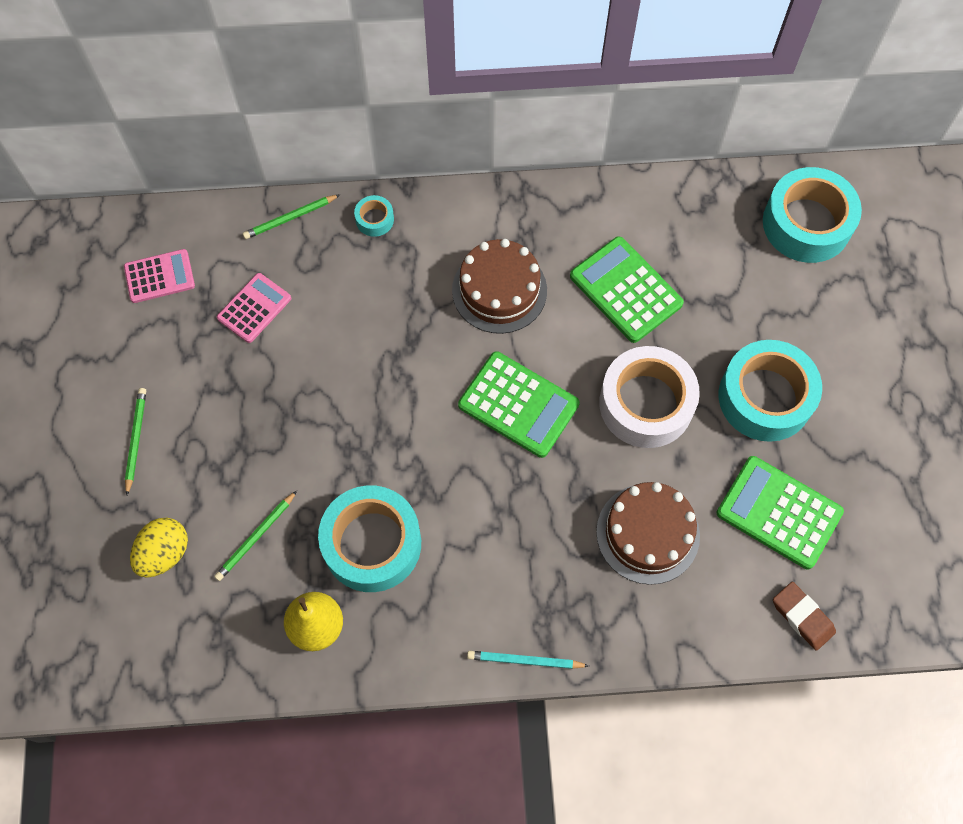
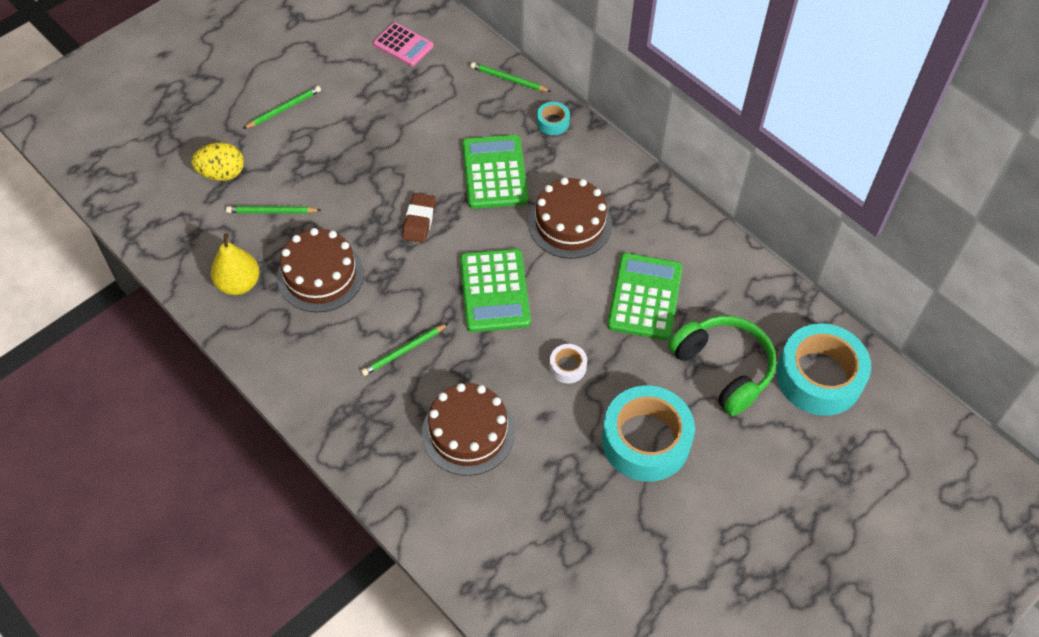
camera: 50 degrees right, 10 degrees down
(254, 308) = (427, 105): pink calculator -> none
(372, 543) = (320, 275): turquoise tape -> brown cake
(519, 527) = (404, 351): none -> green pencil
(525, 660) = (310, 418): turquoise pencil -> none
(646, 403) = (567, 367): white tape -> white tape, size x0.44
(743, 285) = (723, 368): none -> green headphones
(779, 512) = (560, 509): green calculator -> green calculator (494, 172)
(802, 617) = (490, 578): brown eraser -> brown eraser (419, 220)

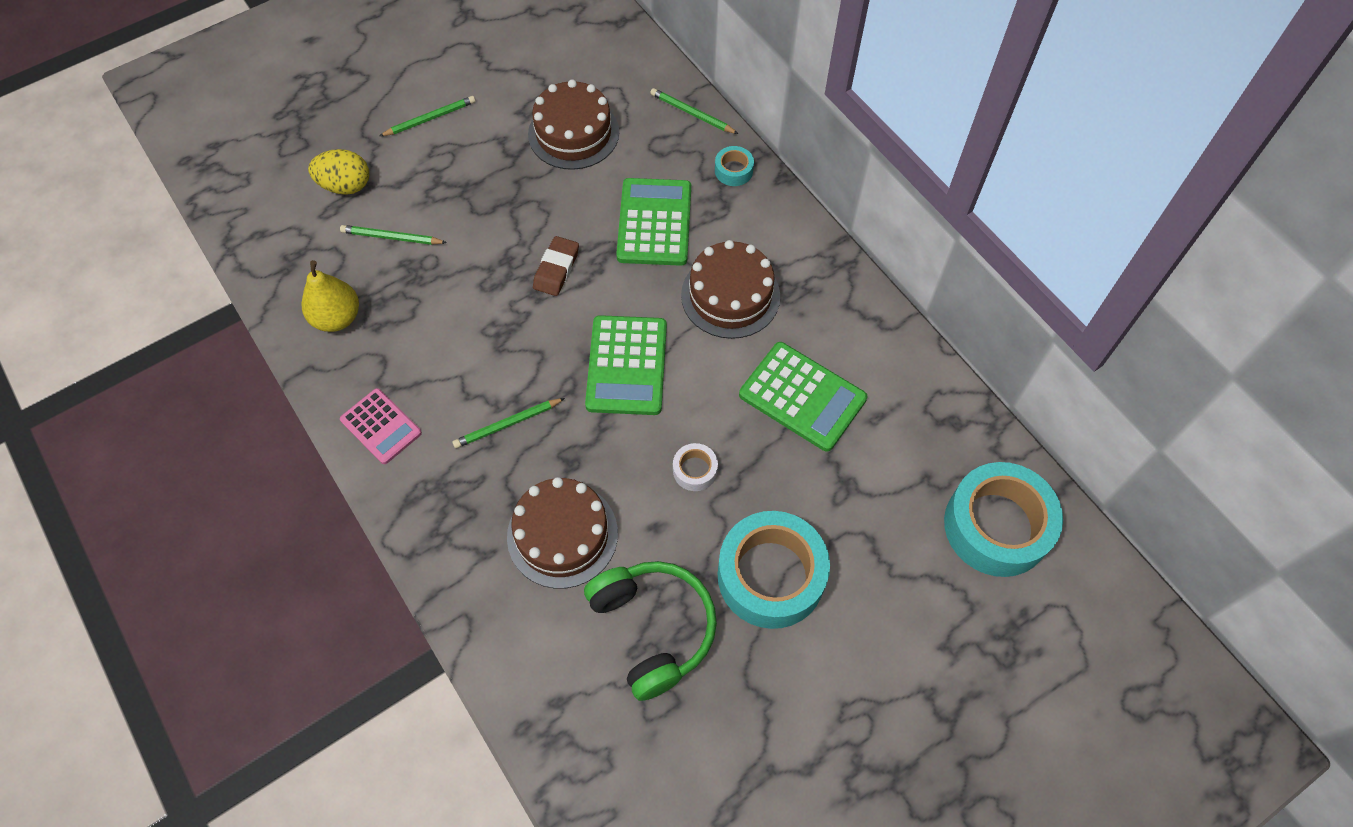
camera: 10 degrees right, 5 degrees up
(320, 275) = (431, 320): brown cake -> brown cake (573, 133)
(403, 45) = (579, 59): pink calculator -> pink calculator (381, 426)
(644, 297) = (802, 397): green calculator -> green calculator turned 105 degrees clockwise
(723, 368) = (881, 498): green headphones -> green headphones (653, 628)

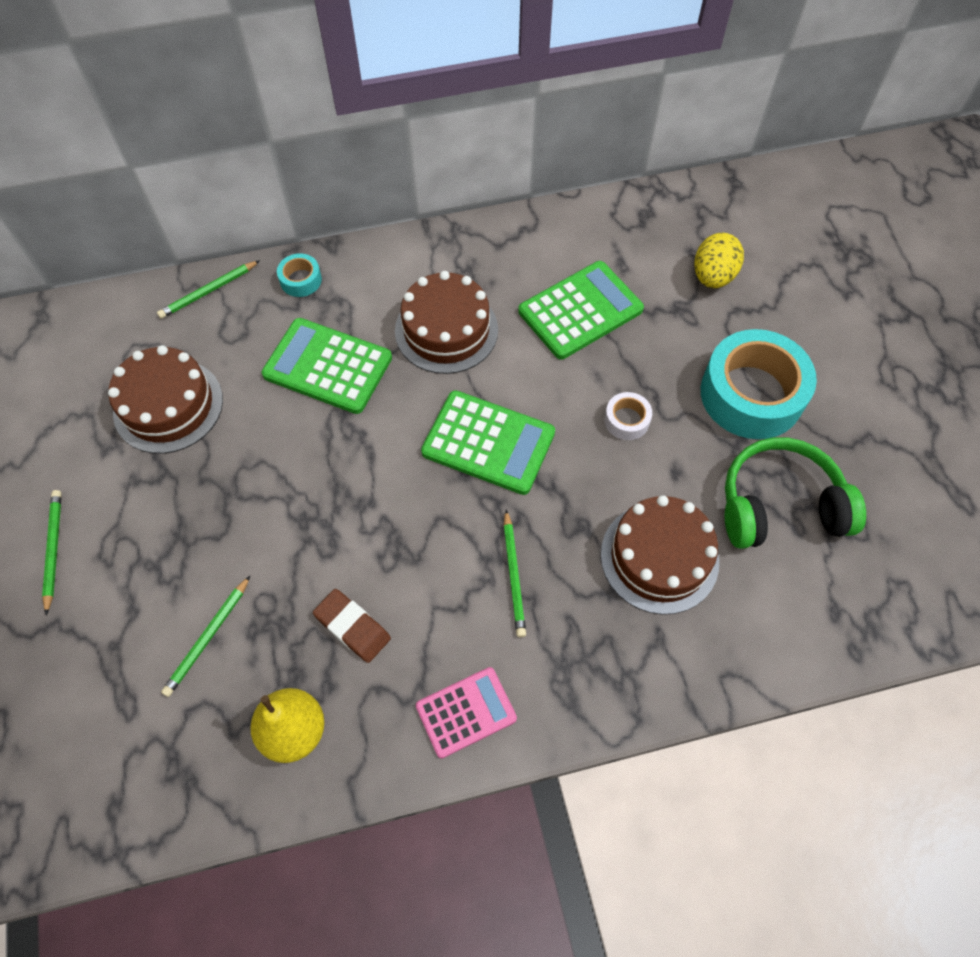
camera: 70 degrees left, 0 degrees up
(345, 186) = (98, 675): yellow egg -> yellow egg (713, 276)
(556, 269) = (340, 473): brown eraser -> brown eraser (352, 627)
(996, 526) = (750, 222): turquoise tape -> none

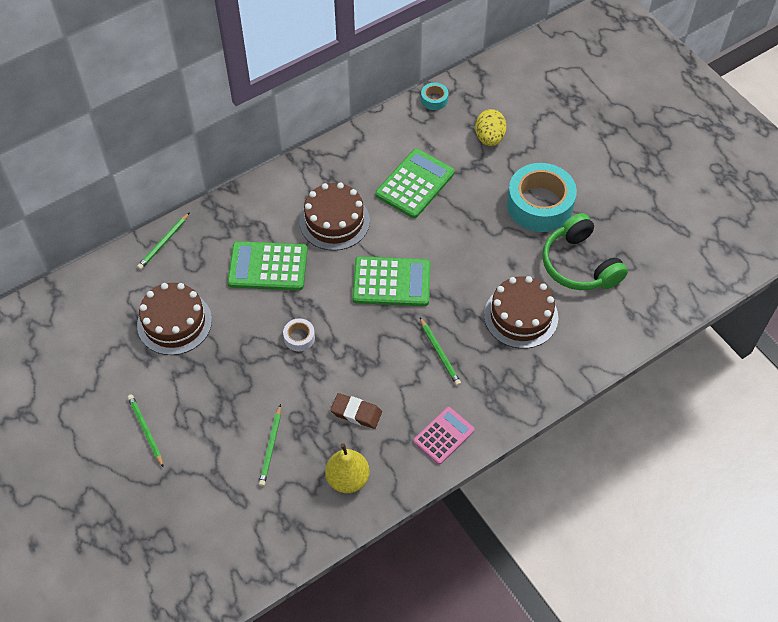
camera: 20 degrees left, 5 degrees down
(301, 280) = (223, 217): turquoise tape -> turquoise tape (434, 99)
(626, 420) = (470, 243): white tape -> white tape (299, 337)
(779, 505) = (579, 265): green headphones -> green headphones turned 90 degrees counterclockwise

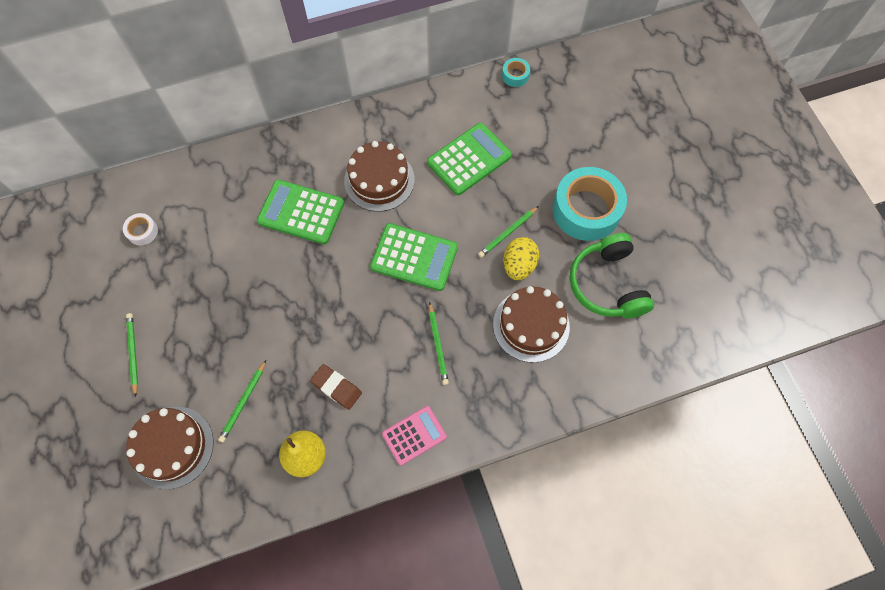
camera: 15 degrees right, 10 degrees up
(164, 242) = (213, 164): green pencil -> green pencil (508, 233)
(174, 322) = (196, 248): brown cake -> brown cake (172, 447)
(299, 337) = (307, 294): white tape -> white tape (142, 232)
(489, 138) = (557, 128): yellow egg -> yellow egg (519, 265)

